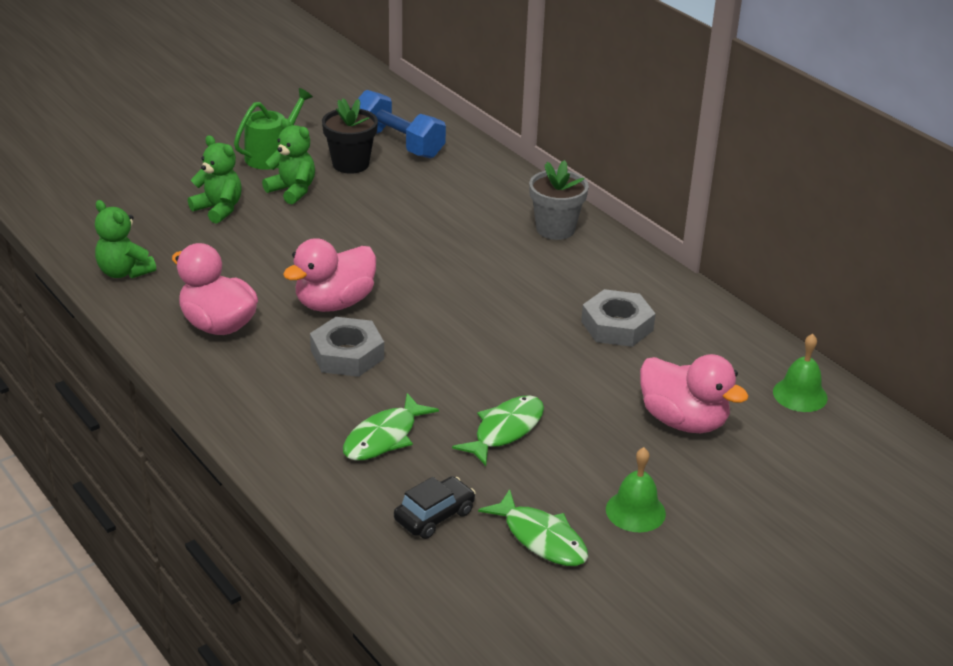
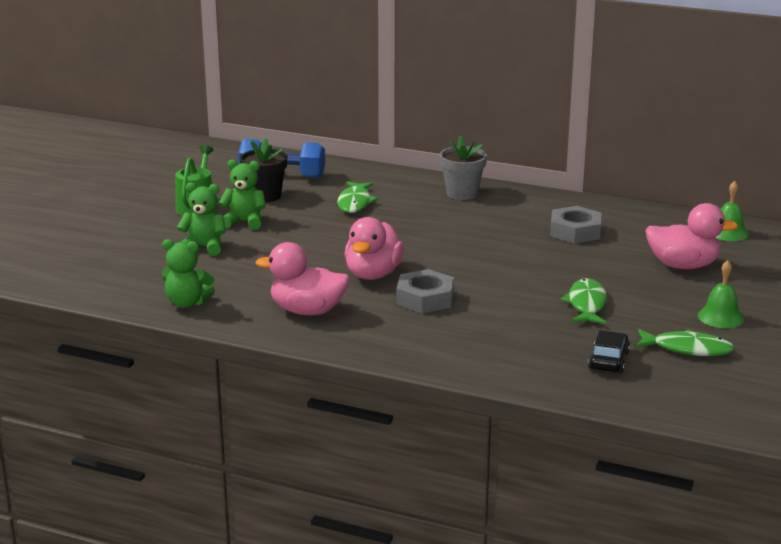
camera: 30 degrees left, 10 degrees down
(384, 437) = (516, 333): green fish -> green fish (355, 203)

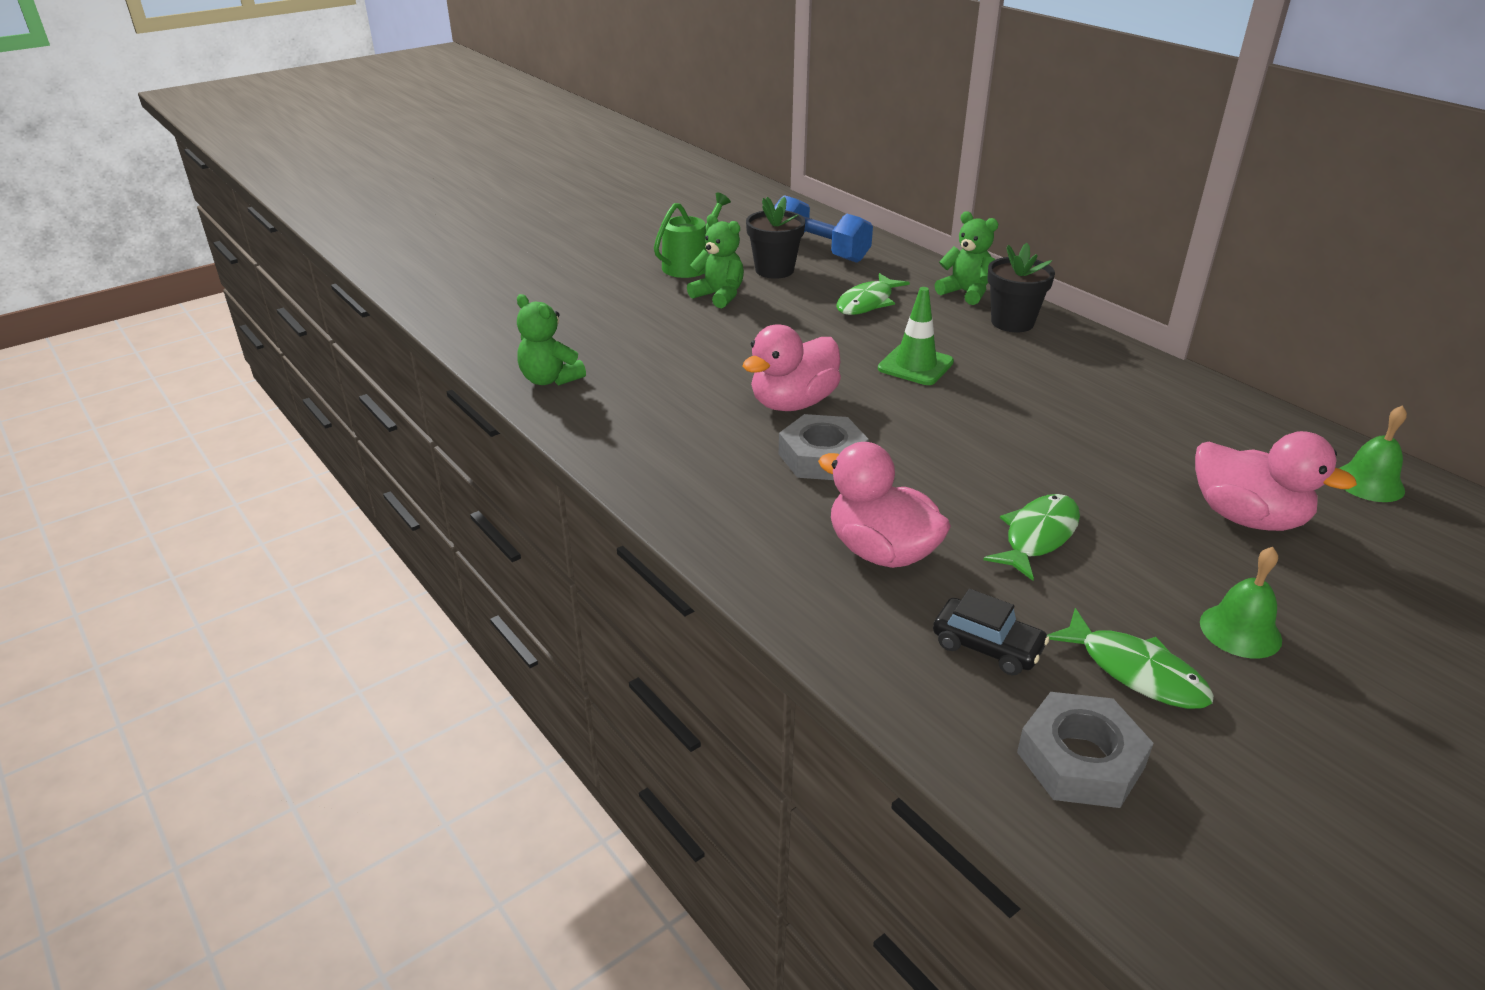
camera: 30 degrees right, 10 degrees up
(204, 247) = (643, 315): green teddy bear -> green teddy bear (965, 293)
(307, 311) = (665, 430): pink duck -> pink duck (881, 552)
(427, 233) = (915, 365): none -> green traffic cone
(462, 193) = (1012, 322): grey flower pot -> black flower pot
(575, 231) = (1121, 416): grey nut -> grey nut (1080, 759)
(608, 361) = (987, 646): black car -> black car turned 75 degrees clockwise

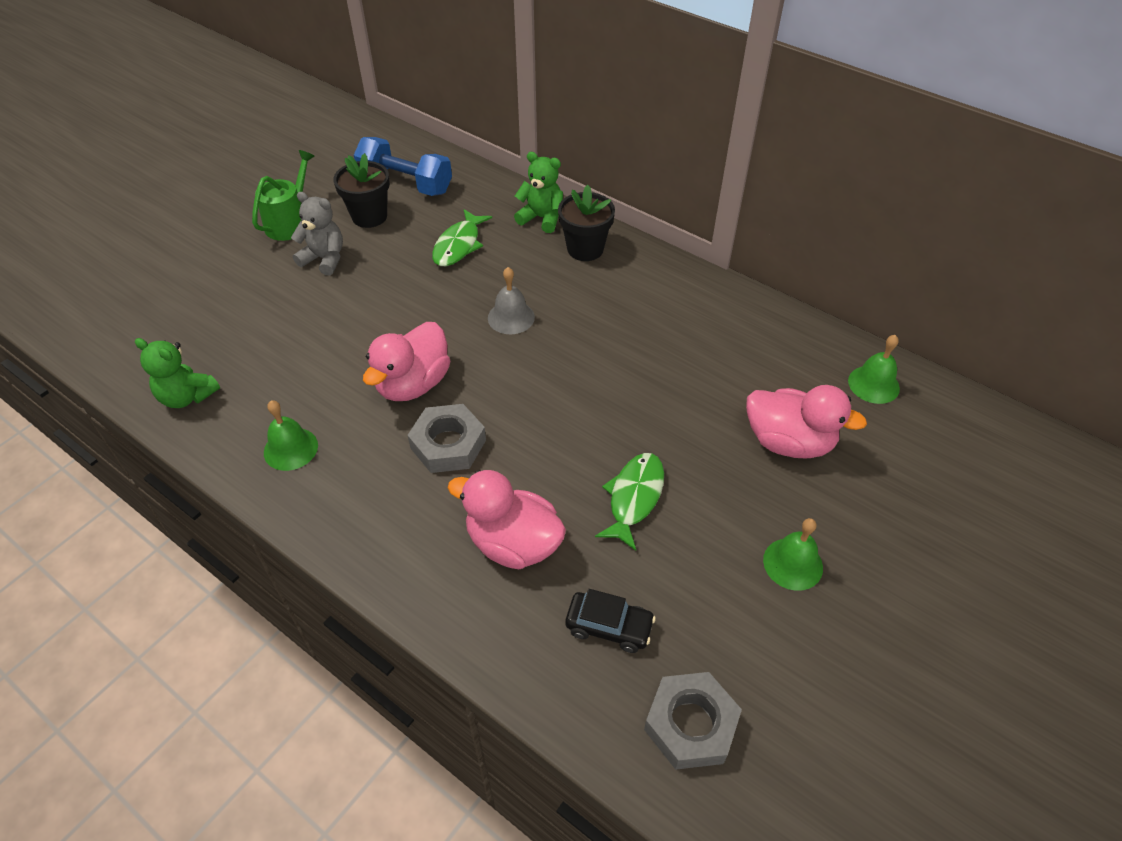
camera: 15 degrees left, 15 degrees up
(647, 435) = (290, 448): none -> green bell
(719, 296) = (324, 259): green teddy bear -> grey teddy bear
(915, 365) = (511, 317): green traffic cone -> grey bell
(1135, 671) = (721, 625): green fish -> none

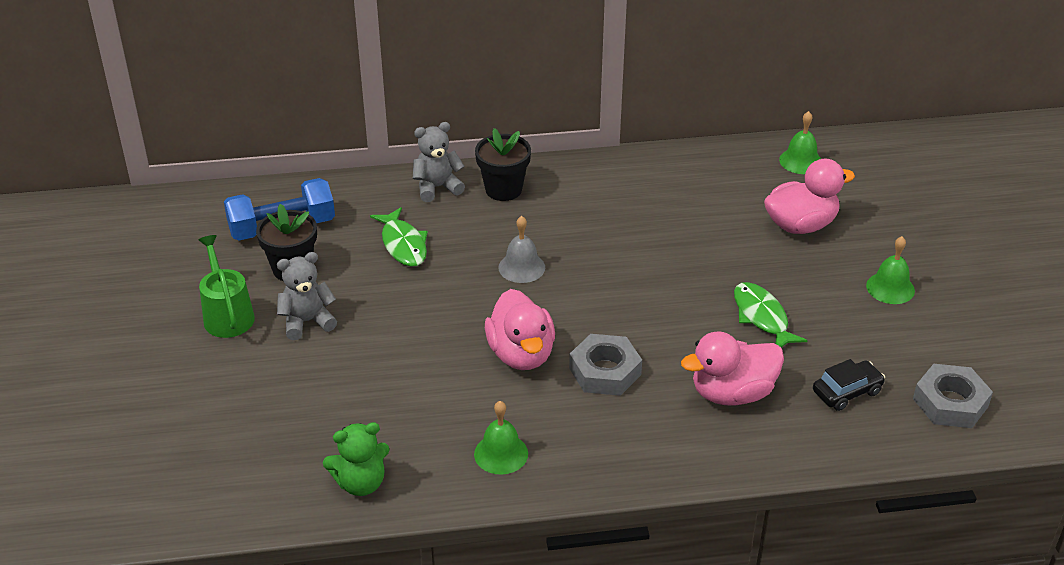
camera: 45 degrees left, 10 degrees down
(541, 218) = (437, 187): green teddy bear -> grey teddy bear

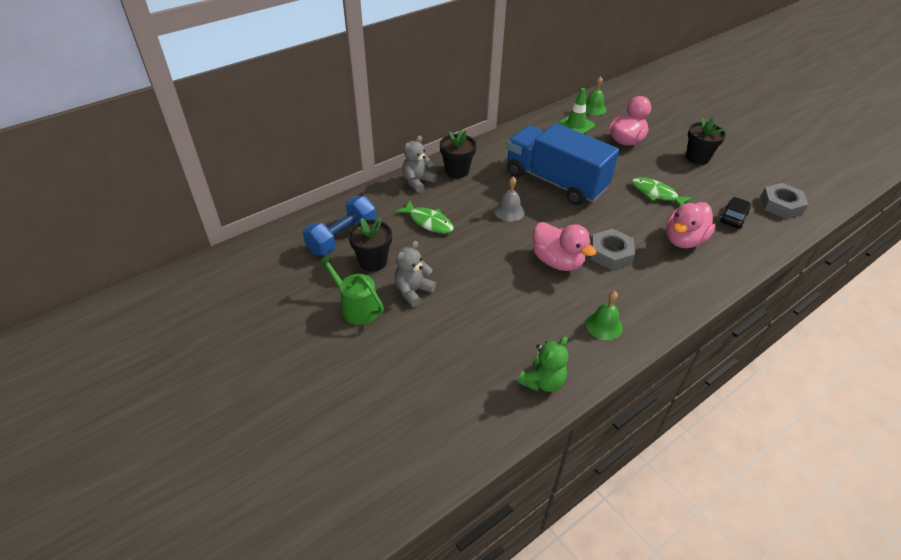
camera: 30 degrees left, 5 degrees up
(627, 249) = (555, 181): none -> blue truck
(744, 178) = (576, 125): none -> green traffic cone
(890, 288) = (697, 158): green bell -> black flower pot

